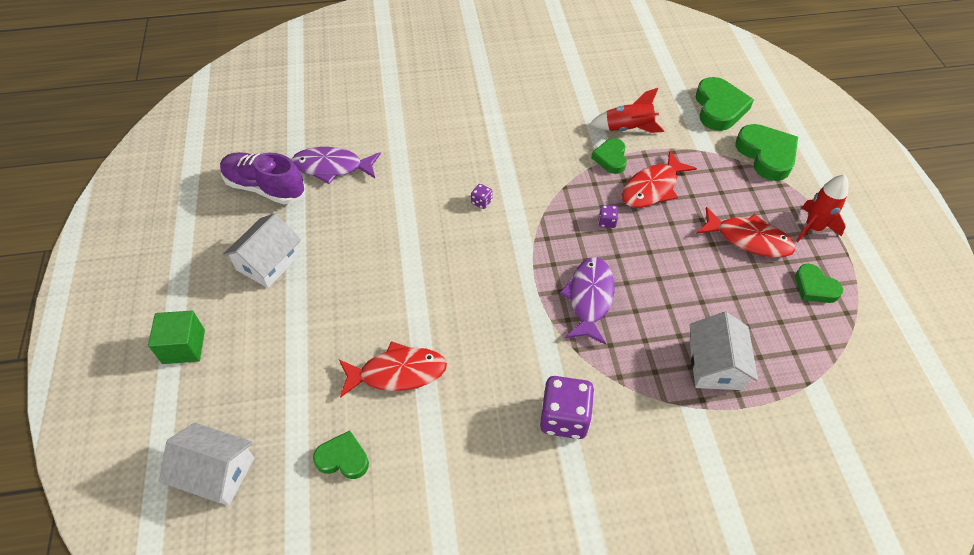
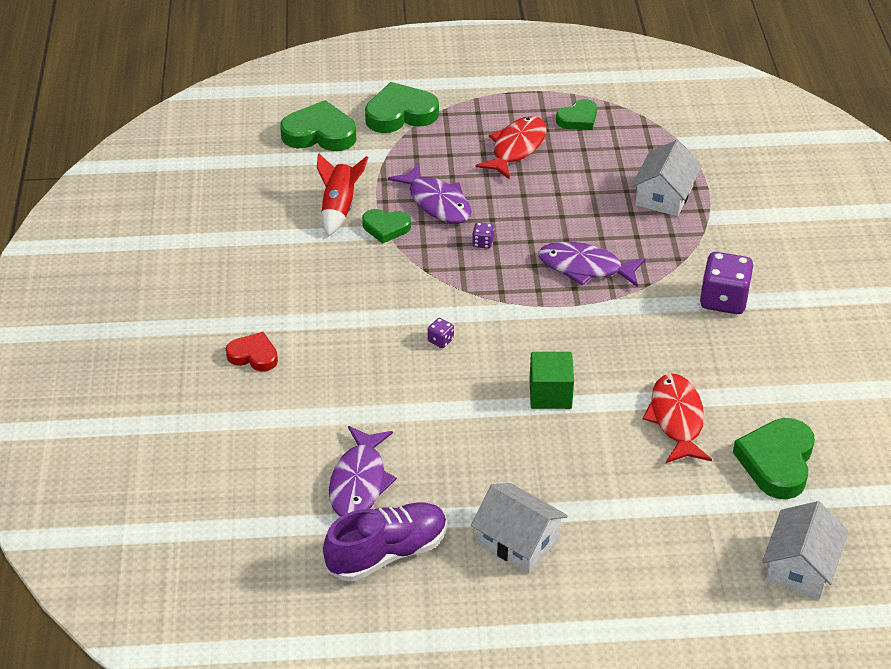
camera: 85 degrees left, 10 degrees down
(184, 346) = (643, 614): green cube -> green cube (550, 394)
(265, 188) = (387, 553): purple shoe -> purple shoe turned 150 degrees counterclockwise
(343, 458) = (777, 462): green heart -> green heart, size x1.65
(455, 101) = (253, 355): none -> red heart
(652, 188) = (437, 202): red fish -> purple fish
(715, 365) = (664, 196): white house -> white house turned 75 degrees counterclockwise
(813, 228) = (505, 104): red rocket -> none

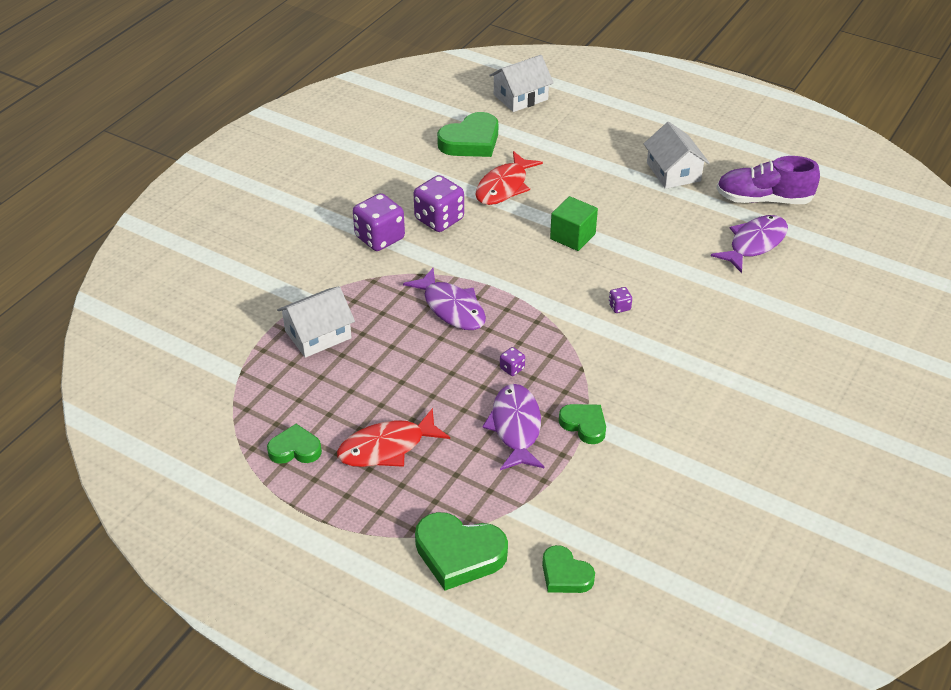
camera: 145 degrees left, 0 degrees up
(253, 355) = (781, 364): red heart -> none
(319, 133) = (565, 574): green heart -> green heart, size x0.61
(339, 208) = (612, 468): red rocket -> none
(695, 347) = (439, 219): none -> purple dice

